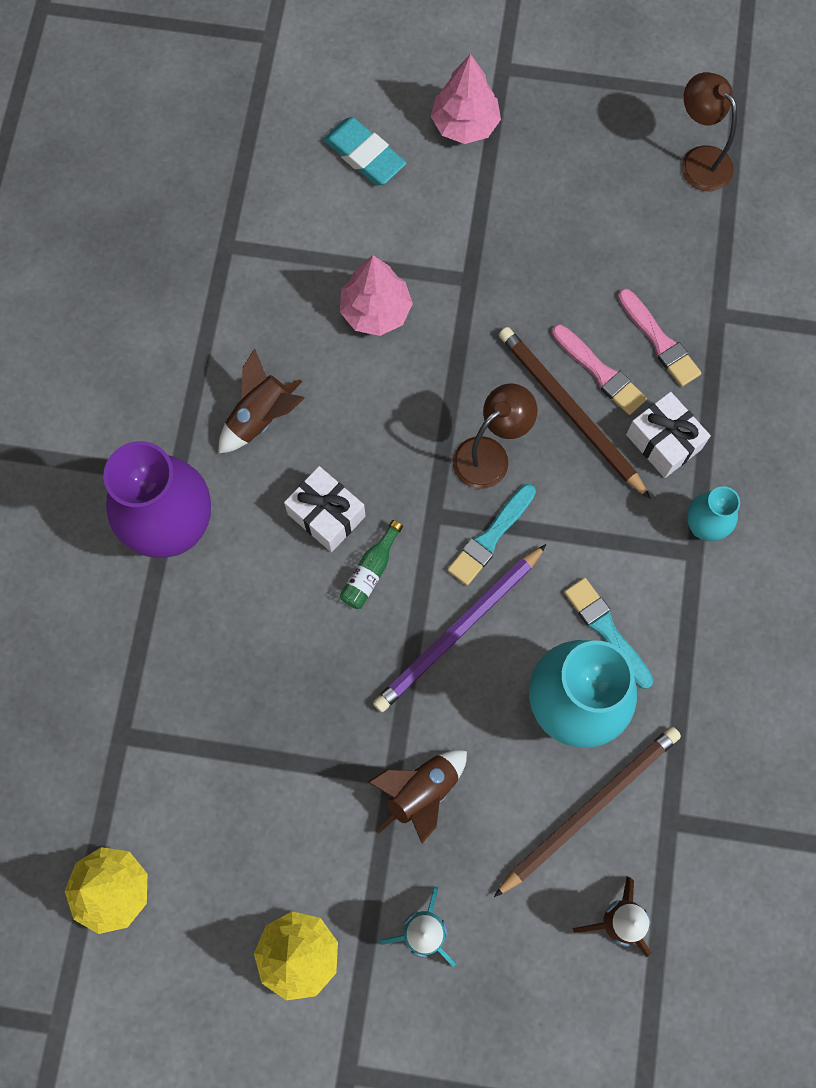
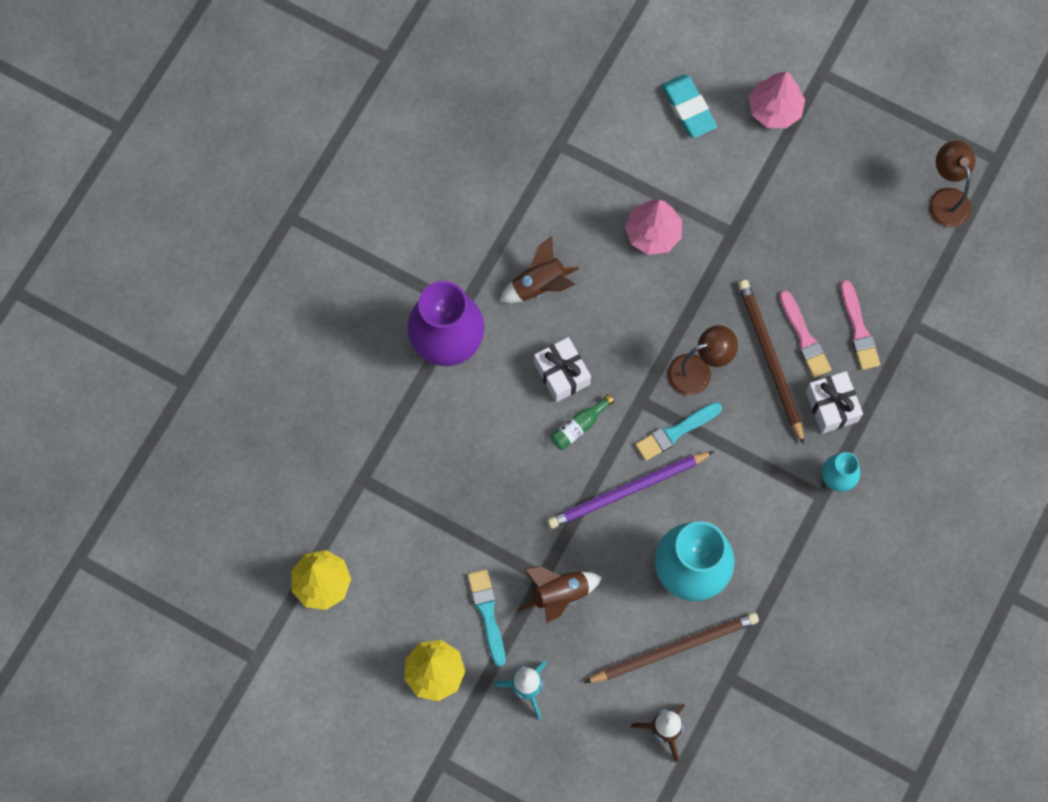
camera: 20 degrees right, 0 degrees up
(606, 630) = (735, 528): turquoise brush -> turquoise brush (487, 613)

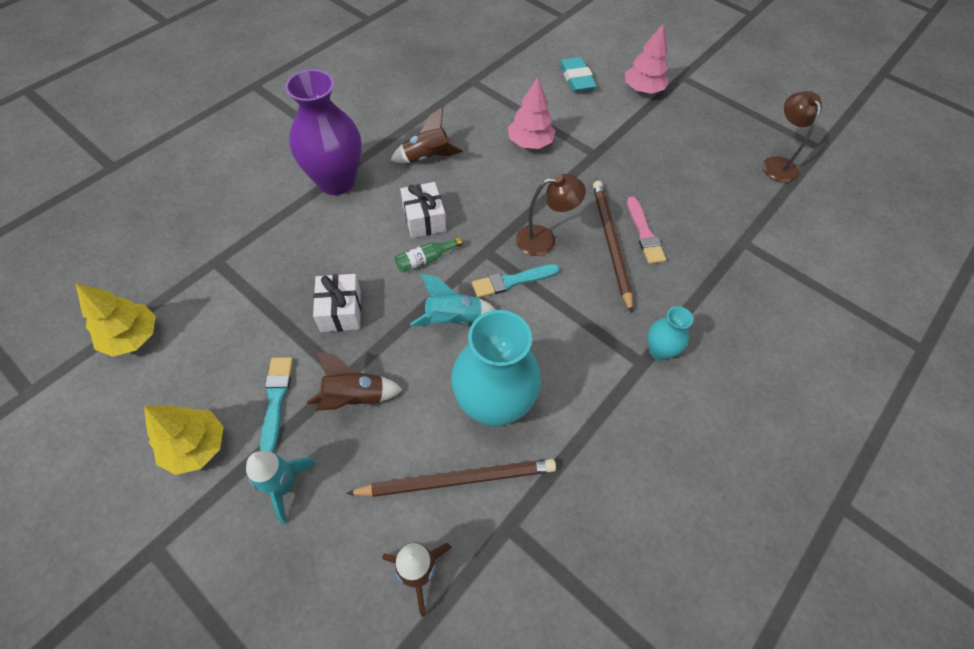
camera: 10 degrees right, 15 degrees down
(627, 491) = (453, 319): purple pencil -> turquoise rocket
(831, 406) = (662, 289): white gift -> white gift (340, 311)
(858, 329) = (694, 237): pink brush -> none

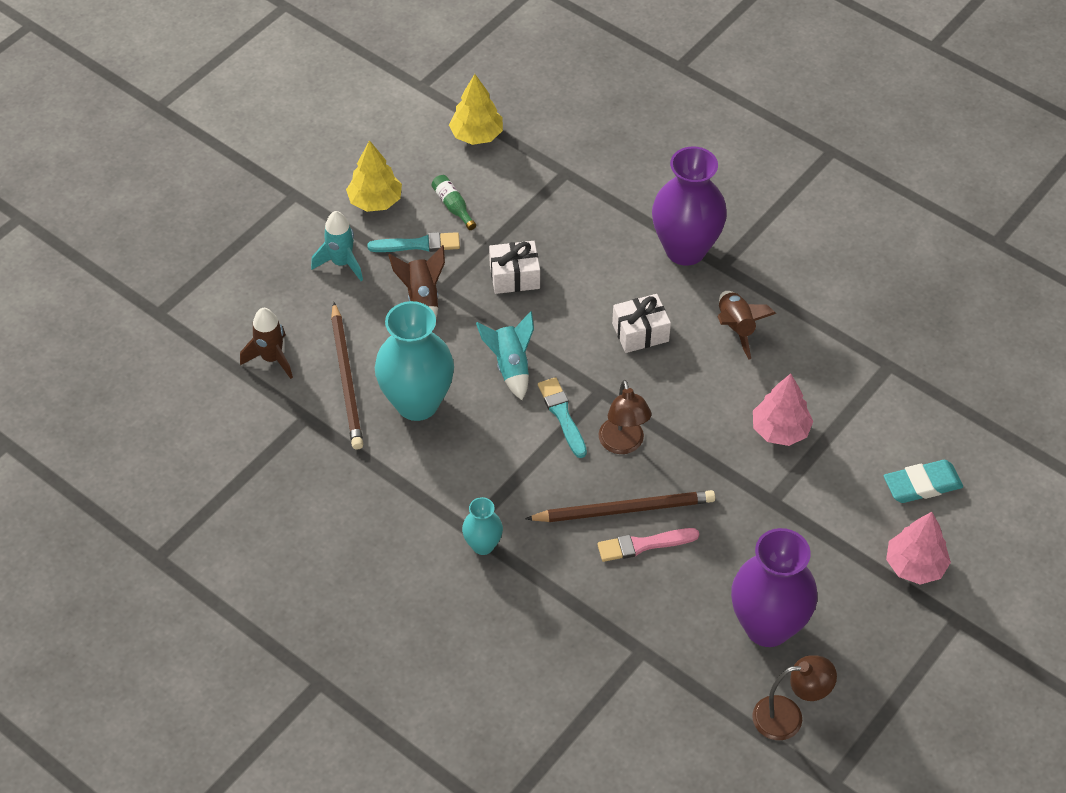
camera: 90 degrees right, 5 degrees down
(425, 259) = (584, 338): green bottle -> green bottle (453, 206)
(706, 167) = (767, 626): none -> purple vase

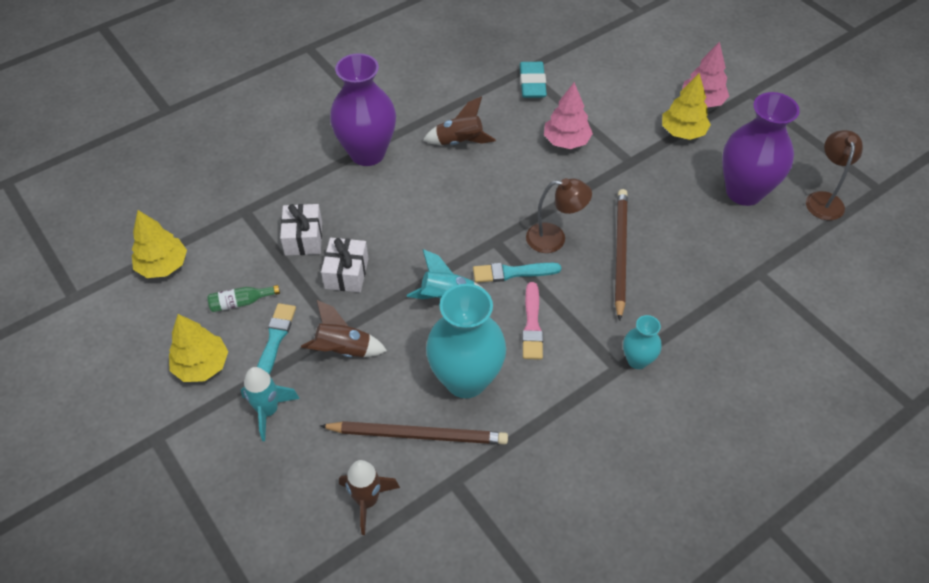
camera: 75 degrees left, 0 degrees up
(640, 332) = (442, 201): white gift -> white gift (303, 238)
(643, 545) = (657, 248): pink brush -> pink brush (532, 325)
(847, 549) = (682, 132): none -> yellow tree
(922, 485) = (634, 80): turquoise eraser -> turquoise eraser (532, 83)

